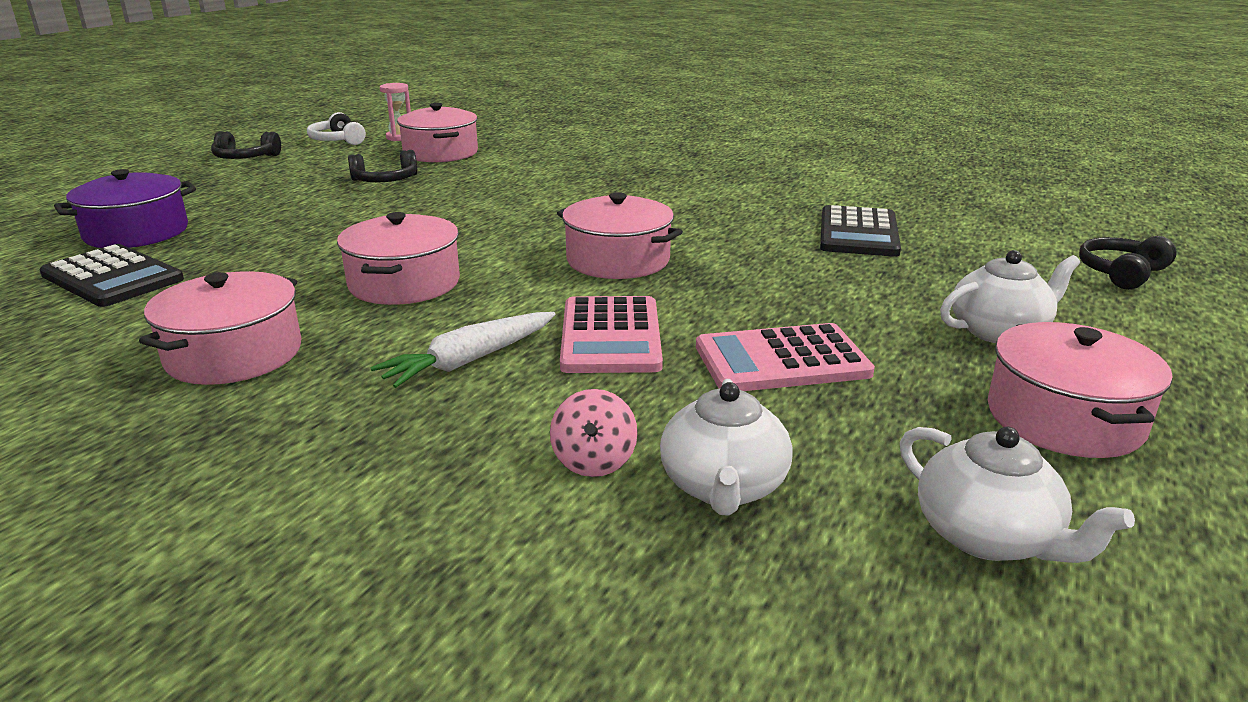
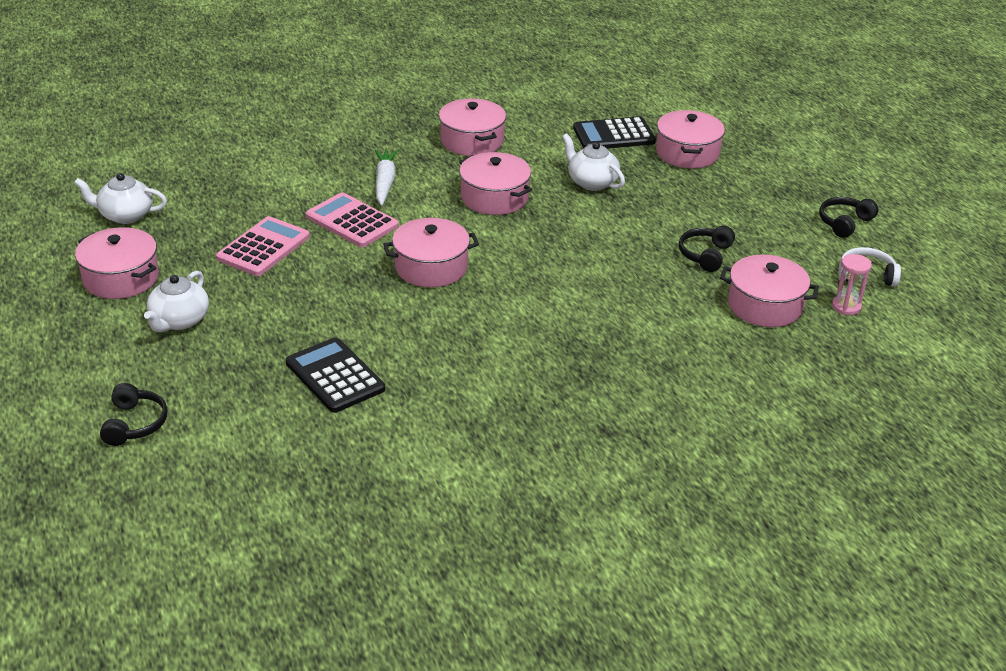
camera: 130 degrees right, 10 degrees up
(136, 233) = (687, 153): purple pot -> pink pot
(594, 461) = (276, 175): pink spinning top -> none
(723, 487) = (223, 189): white teapot -> white teapot (591, 182)

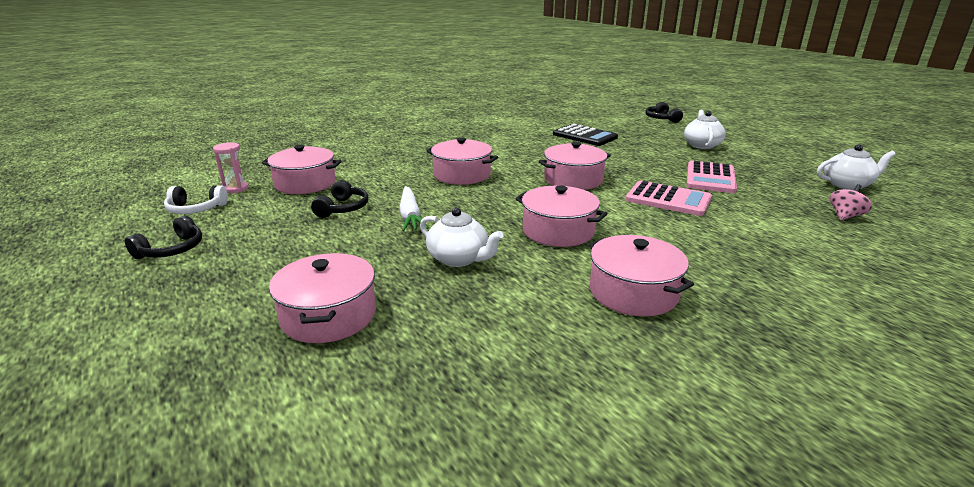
camera: 170 degrees right, 10 degrees down
(121, 278) = (772, 156): pink pot -> pink pot (462, 175)
(206, 178) = (845, 216): none -> pink spinning top
(385, 183) = (679, 232): white carrot -> white carrot (410, 216)
(614, 135) = (439, 332): black calculator -> none

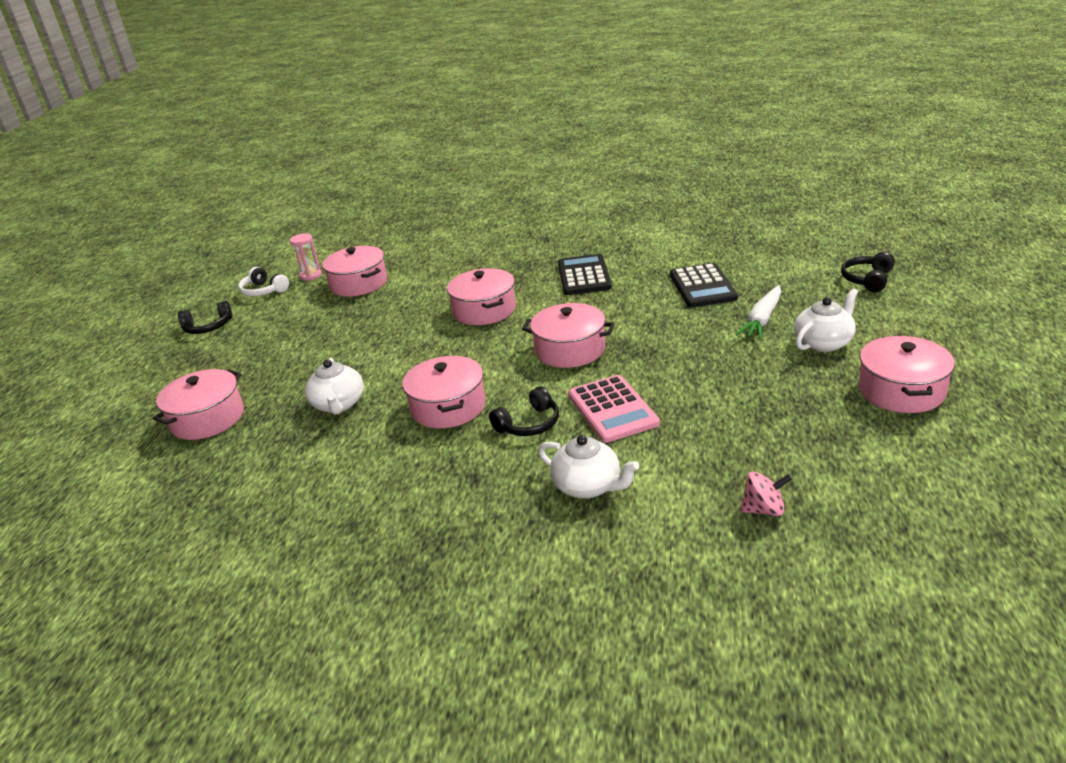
camera: 45 degrees right, 5 degrees up
(343, 208) = (344, 322): black headphones -> black headphones (529, 424)
(410, 216) = (373, 347): white carrot -> white carrot (762, 320)
(497, 145) = (584, 276): none -> black calculator
(633, 292) = (394, 491): pink pot -> pink pot (901, 391)
(710, 178) = (720, 397): pink calculator -> none
(847, 185) = (883, 472): white teapot -> white teapot (588, 486)

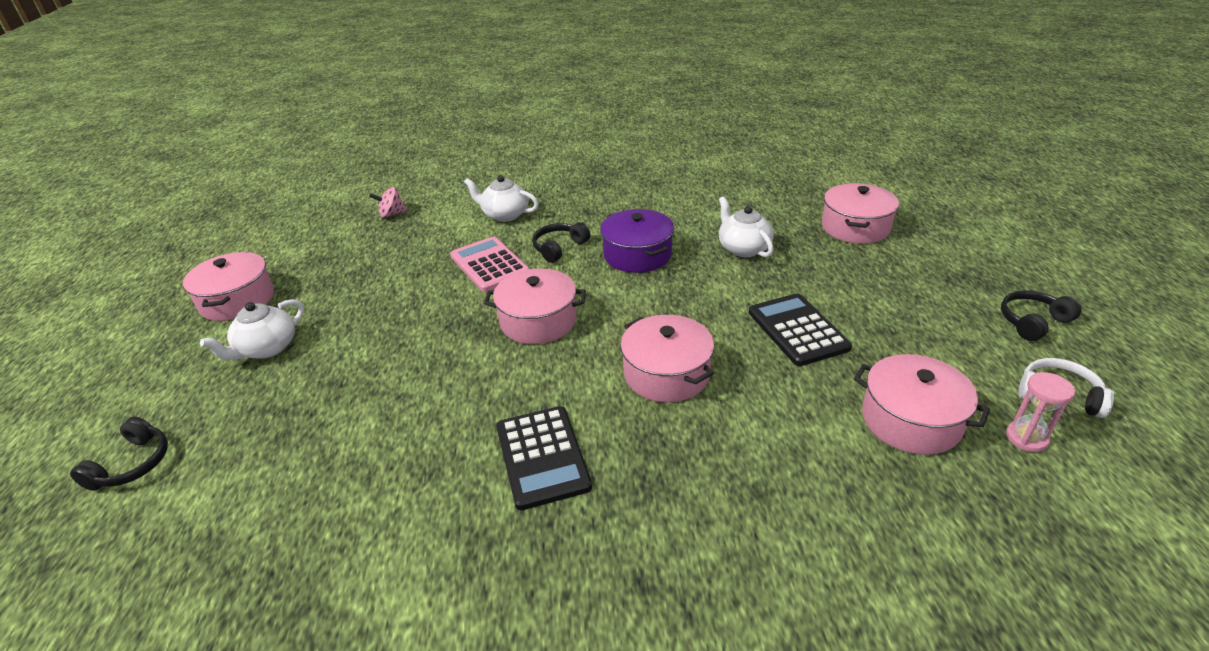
camera: 165 degrees right, 5 degrees up
(448, 407) = (637, 255): pink pot -> purple pot
(702, 286) = (366, 438): black calculator -> black calculator (797, 330)
(762, 320) = (314, 378): white carrot -> none

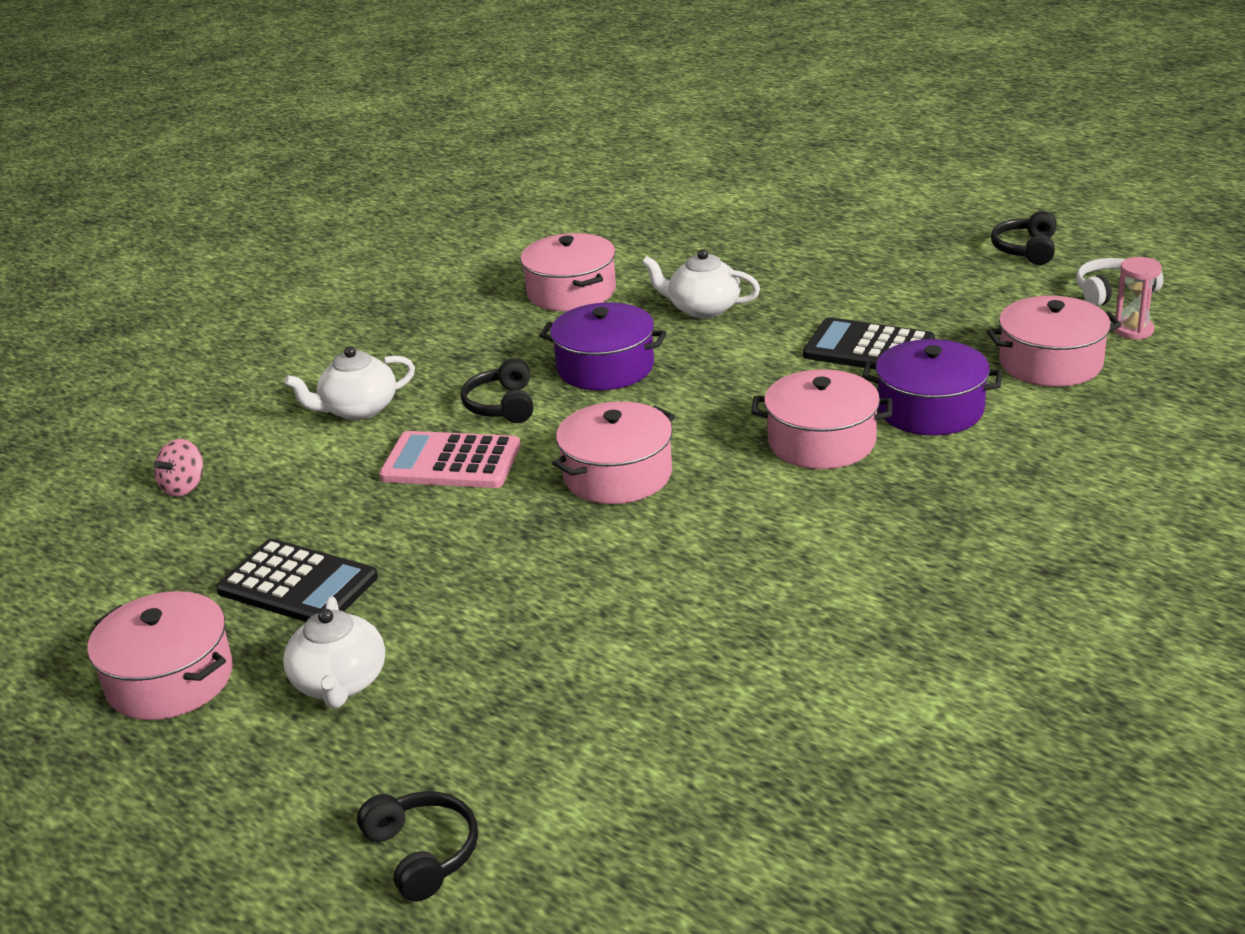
camera: 45 degrees left, 5 degrees down
(542, 457) = (832, 559): black calculator -> black calculator (297, 584)
(767, 398) = (930, 409): none -> purple pot
(855, 227) = (774, 241): pink pot -> pink pot (571, 292)

